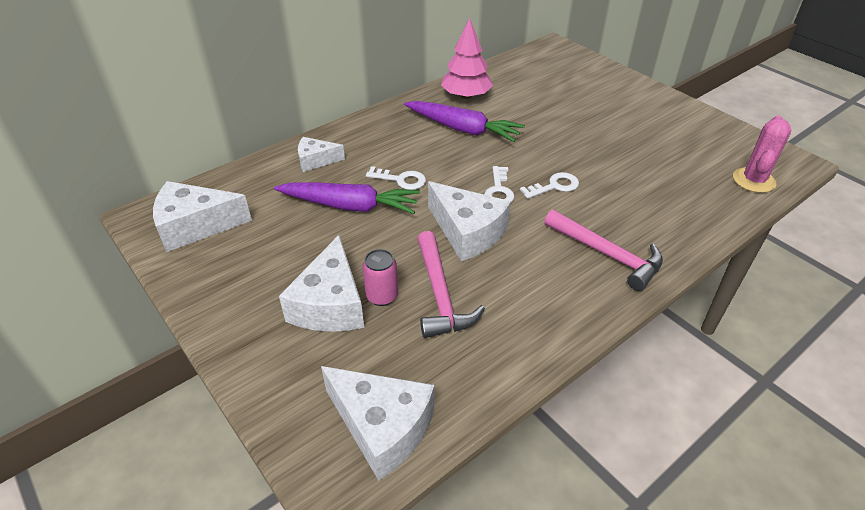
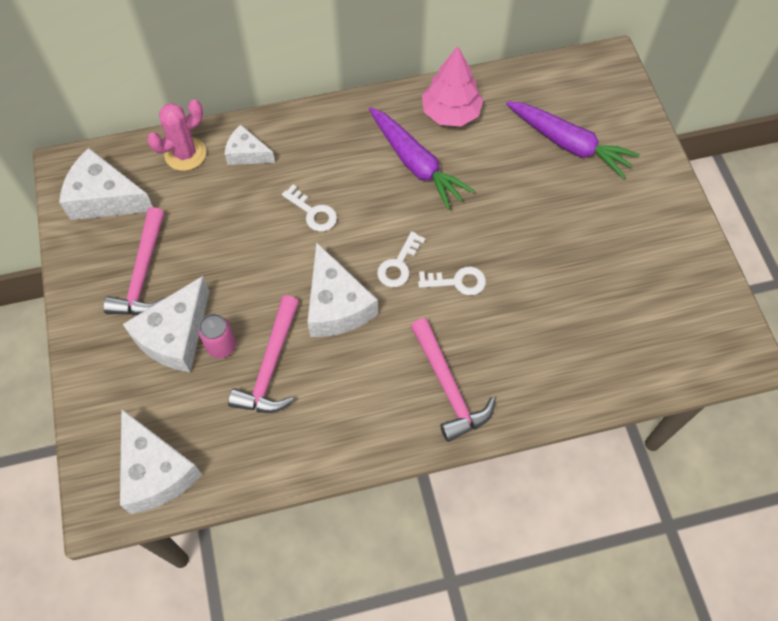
camera: 25 degrees right, 20 degrees up
(267, 268) = (143, 274): none -> pink hammer
(350, 206) = (248, 228): purple carrot -> purple carrot (569, 144)
(753, 180) = (674, 360): pink cactus -> pink cactus (185, 154)

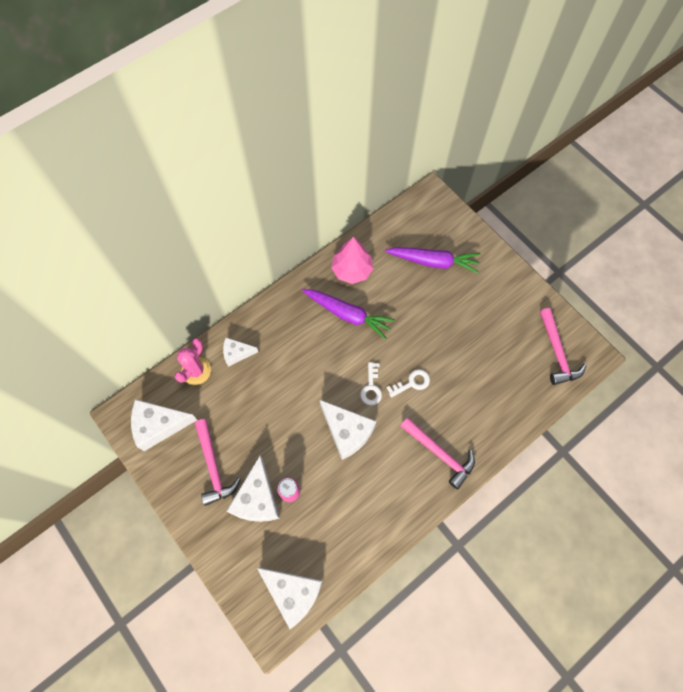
camera: 25 degrees left, 5 degrees up
(271, 366) = (327, 490): pink hammer -> pink hammer (557, 352)
(313, 212) = (301, 376): white key -> none

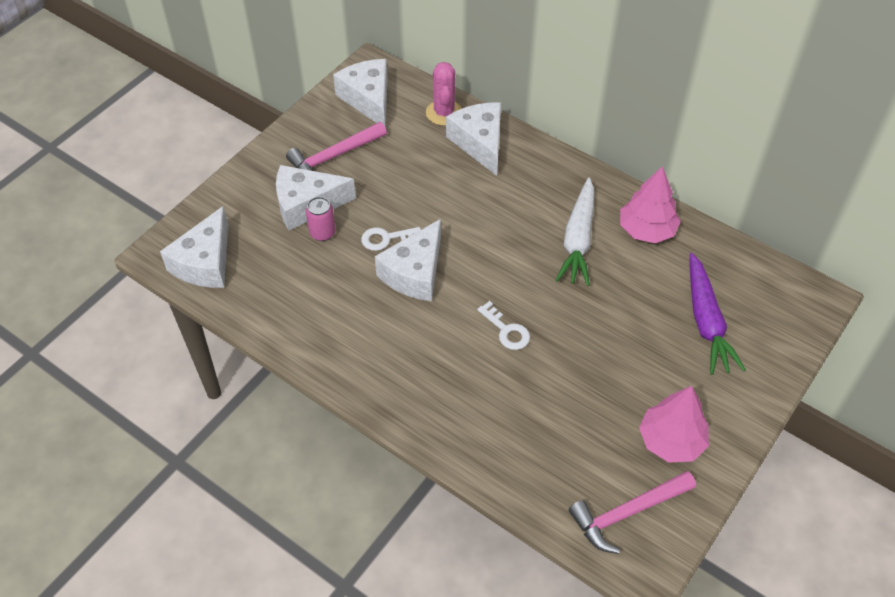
camera: 75 degrees right, 15 degrees down
(196, 371) = (444, 113): pink cactus -> pink cactus turned 75 degrees clockwise
(237, 353) = (480, 143): white cheese -> white cheese, size x1.71
(348, 314) = (578, 240): purple carrot -> white carrot
(371, 388) = (483, 286): white key -> white key (386, 238)
(440, 453) = (416, 382): pink hammer -> none
(513, 312) = (671, 441): none -> pink tree

